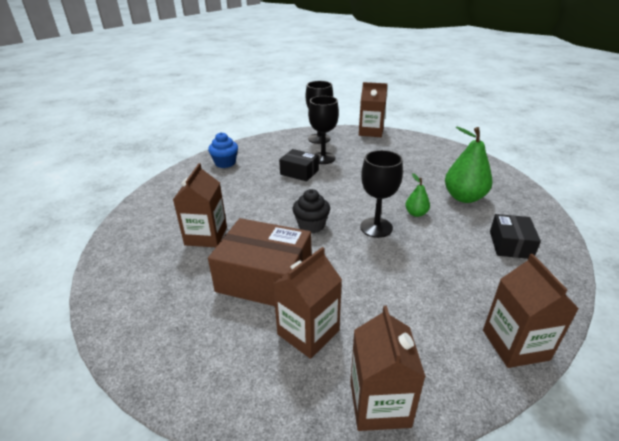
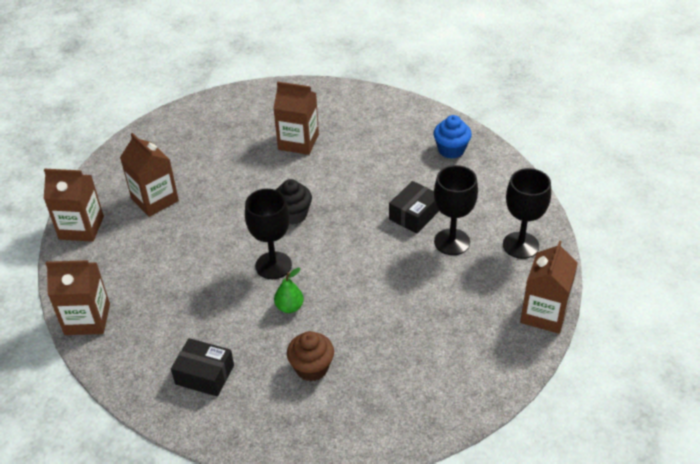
camera: 100 degrees right, 10 degrees up
(264, 278) = (225, 178): brown box -> none
(464, 197) = (311, 368): green pear -> brown cupcake

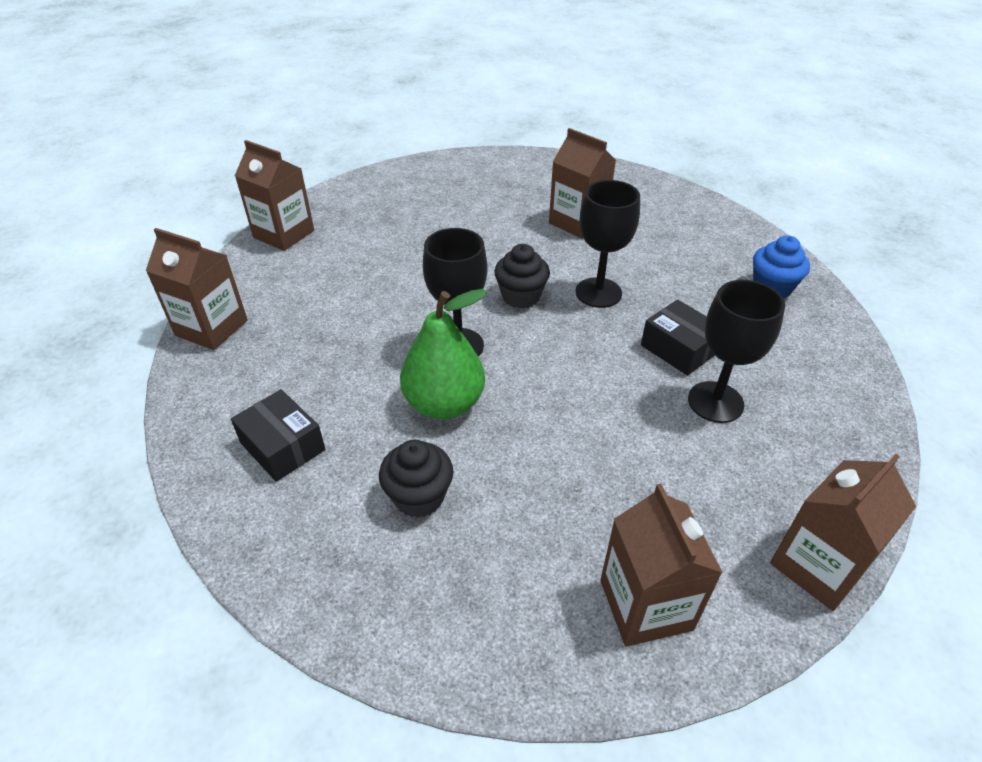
camera: 25 degrees right, 0 degrees up
(155, 200) = (378, 231): brown carton -> brown carton (645, 605)
(289, 307) = (444, 403): green pear -> green pear, size x1.95
(311, 368) = (419, 497): brown cupcake -> black cupcake
(414, 215) = (679, 349): black box -> black box turned 75 degrees clockwise
(520, 245) = (821, 444): black goblet -> black goblet (598, 293)

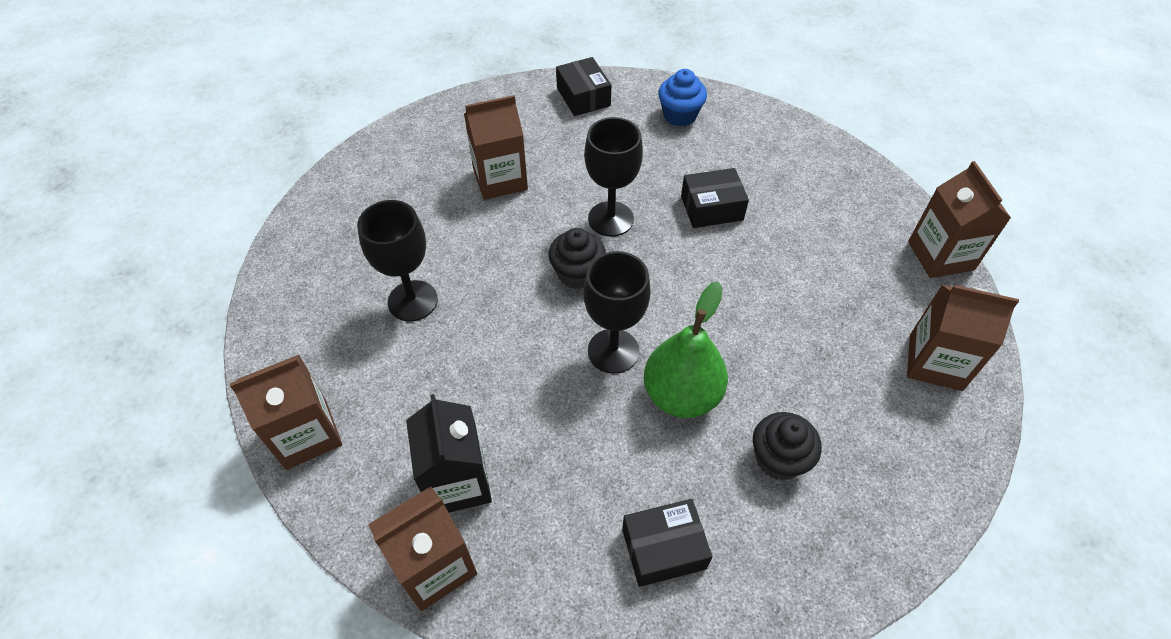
camera: 60 degrees left, 10 degrees up
(284, 311) = (457, 482): none -> black carton
(715, 402) = (779, 220): black goblet -> black goblet (412, 301)
(720, 227) = (583, 97): none -> black box

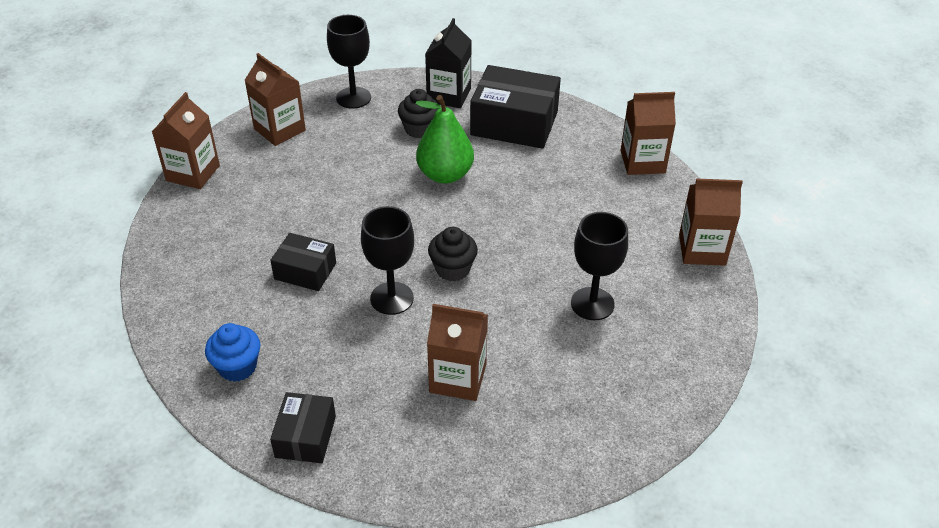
camera: 150 degrees left, 10 degrees down
(457, 482) = (612, 189): black carton -> black carton (449, 95)
(613, 351) = (467, 212): black goblet -> black goblet (353, 98)
(664, 548) = (514, 123): black box -> black box, size x1.79

